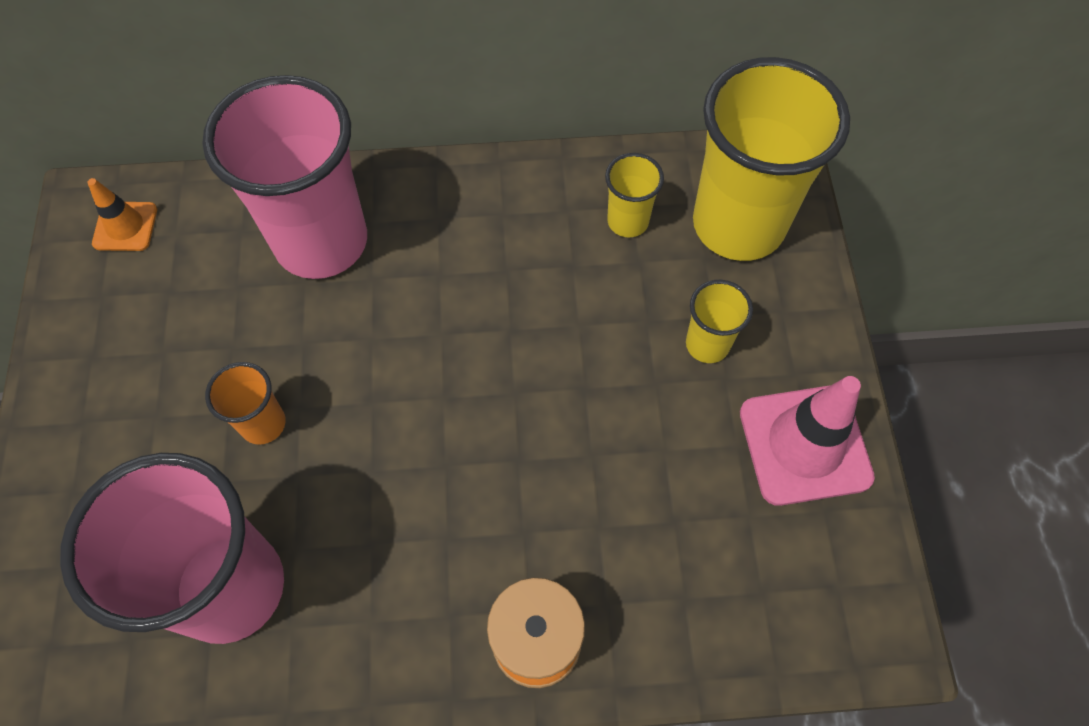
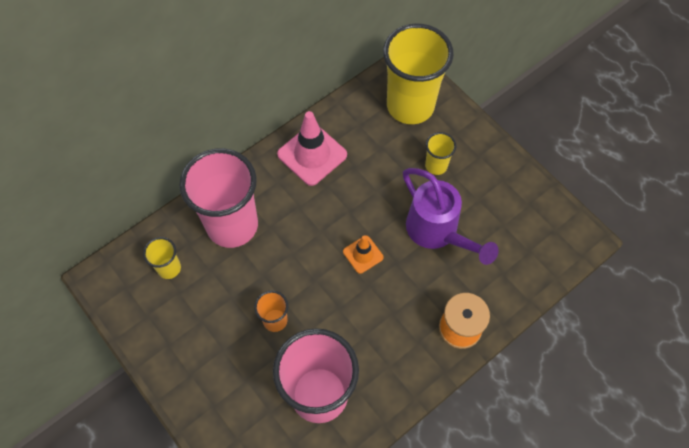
camera: 35 degrees left, 0 degrees up
(125, 226) = (129, 277): orange traffic cone -> orange traffic cone (363, 254)
(625, 454) = (437, 232): none -> purple watering can
(628, 221) = (363, 132): yellow cup -> yellow cup (169, 268)
(805, 445) = (503, 183): pink traffic cone -> pink traffic cone (312, 154)

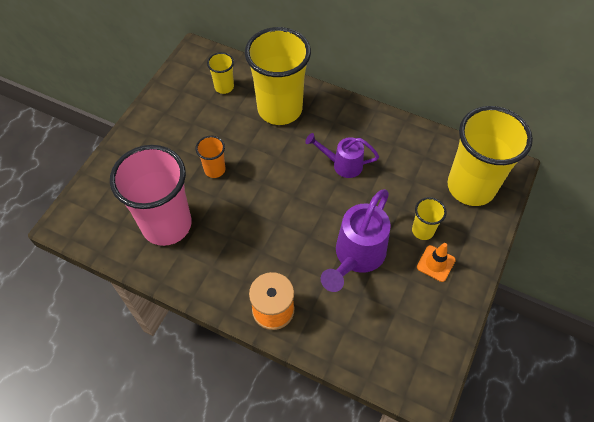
camera: 65 degrees right, 5 degrees down
(232, 225) = (280, 109): pink cup -> yellow cup
(312, 154) = (374, 134): pink traffic cone -> none
(332, 198) = (342, 164): none -> purple watering can
(363, 254) = (303, 207): orange traffic cone -> orange traffic cone (435, 263)

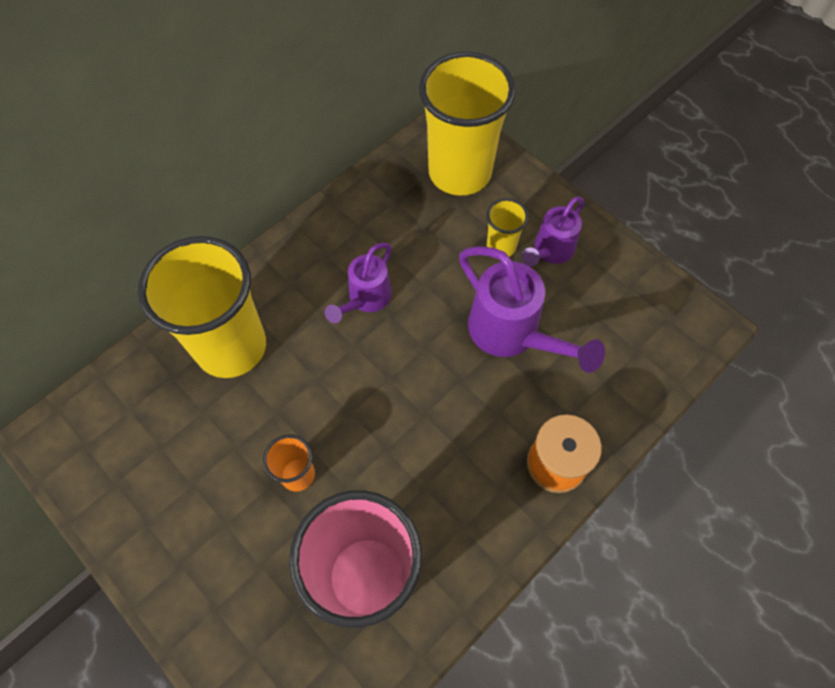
camera: 70 degrees left, 5 degrees up
(224, 87) = (145, 413): yellow cup -> none
(435, 263) = (550, 251): orange traffic cone -> purple watering can

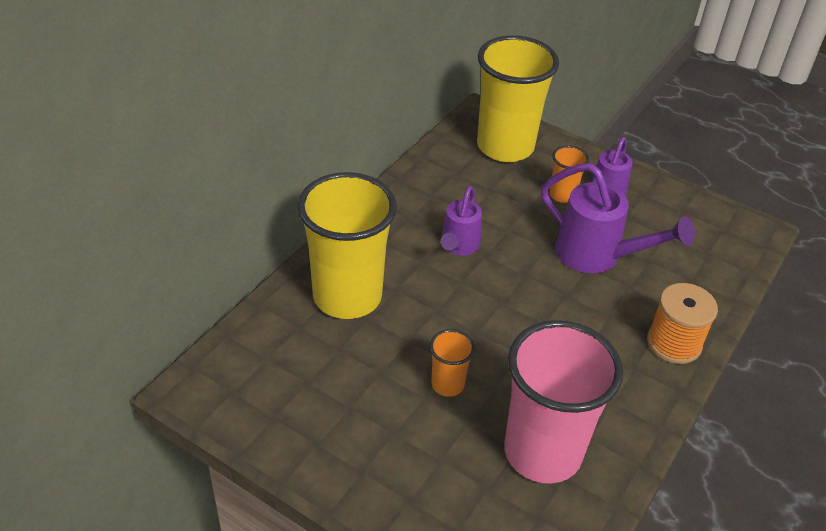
camera: 15 degrees left, 20 degrees down
(501, 246) = (562, 195): yellow cup -> orange cup

